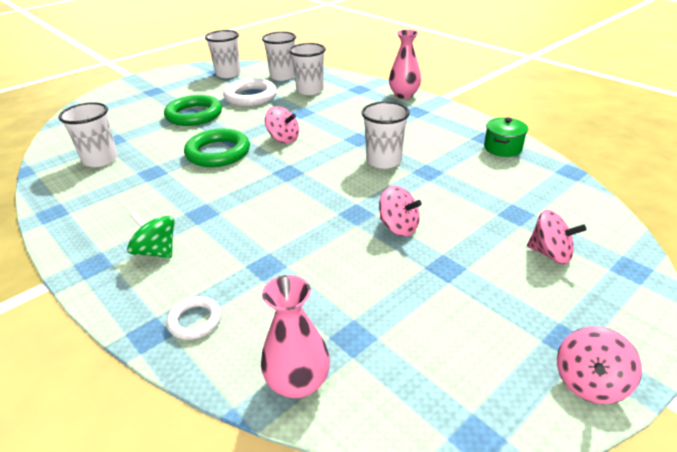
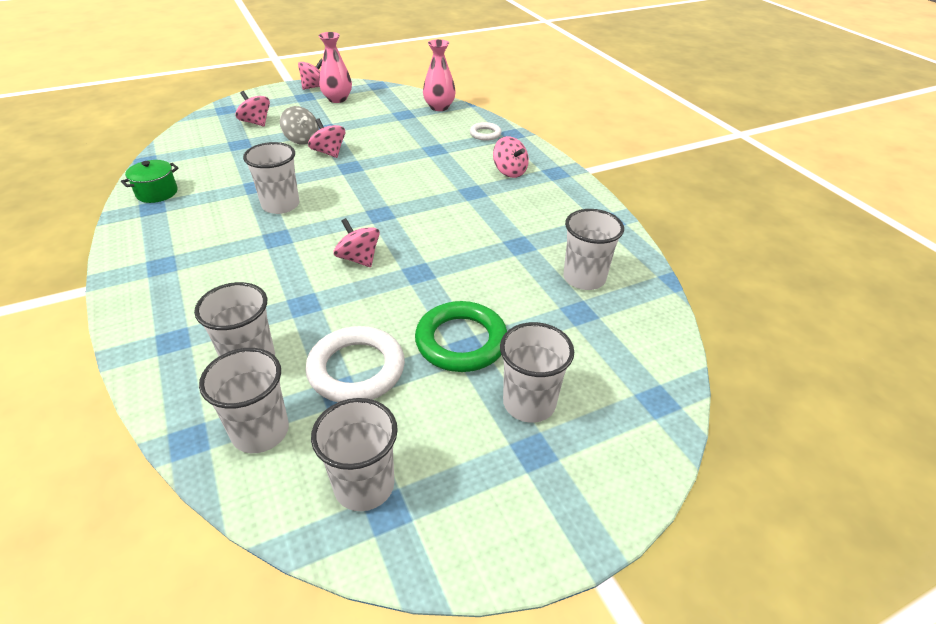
camera: 165 degrees left, 5 degrees up
(154, 102) = (529, 403): none -> white cup
(156, 251) = (509, 171): green spinning top -> pink spinning top
(218, 153) = (442, 255): green ring -> none
(404, 95) = (130, 304): pink vase -> pink vase (337, 99)
(453, 239) = (302, 139): none -> grey spinning top

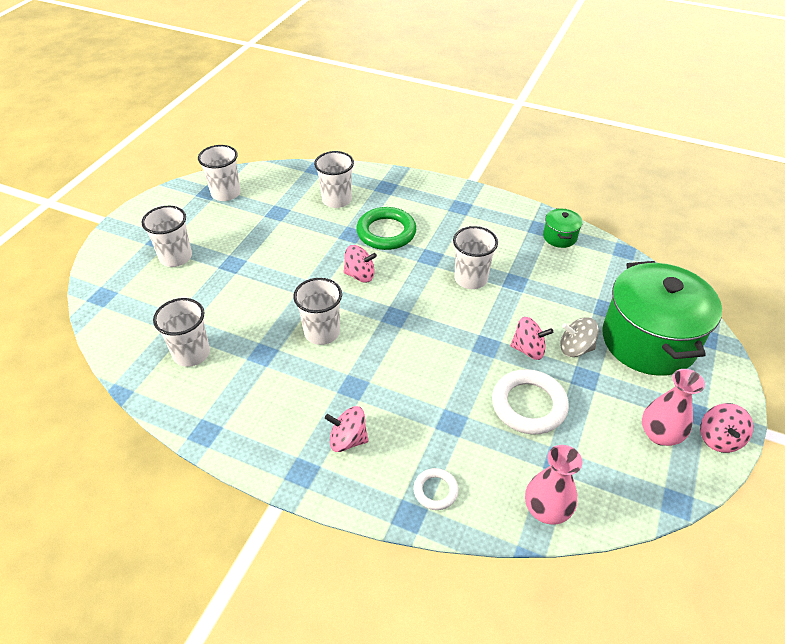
camera: 140 degrees right, 5 degrees up
(256, 122) = (648, 340): pink spinning top -> green pot
(260, 431) = (291, 184): white cup -> white cup (322, 332)
(356, 369) = (280, 224): white ring -> white ring (529, 405)
(461, 341) = (239, 265): green ring -> green ring (386, 232)

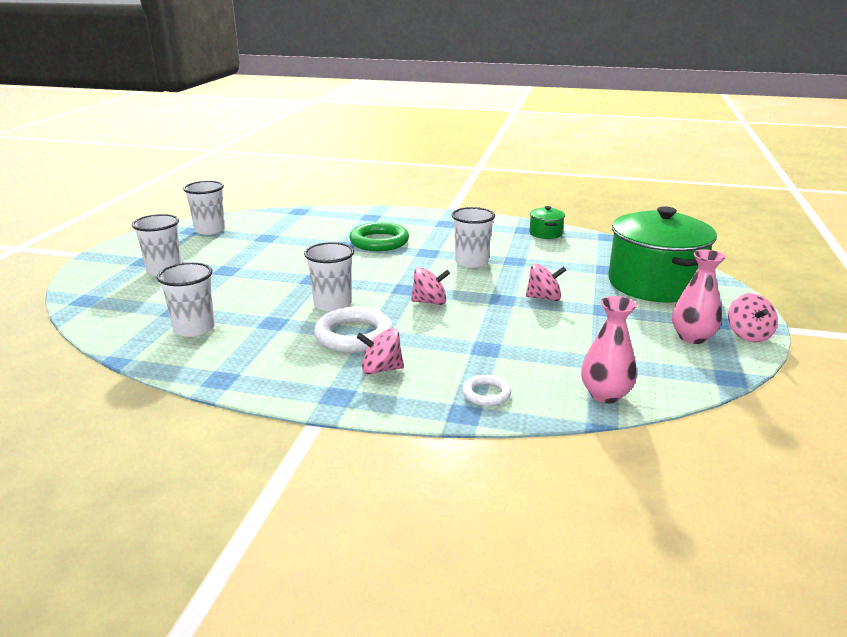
camera: 10 degrees left, 20 degrees down
(336, 200) = (324, 227): white cup -> none
(360, 275) = (361, 267): pink spinning top -> pink spinning top (430, 302)
(529, 405) = (558, 331): white ring -> white ring (354, 335)
(575, 348) = (588, 294): grey spinning top -> none

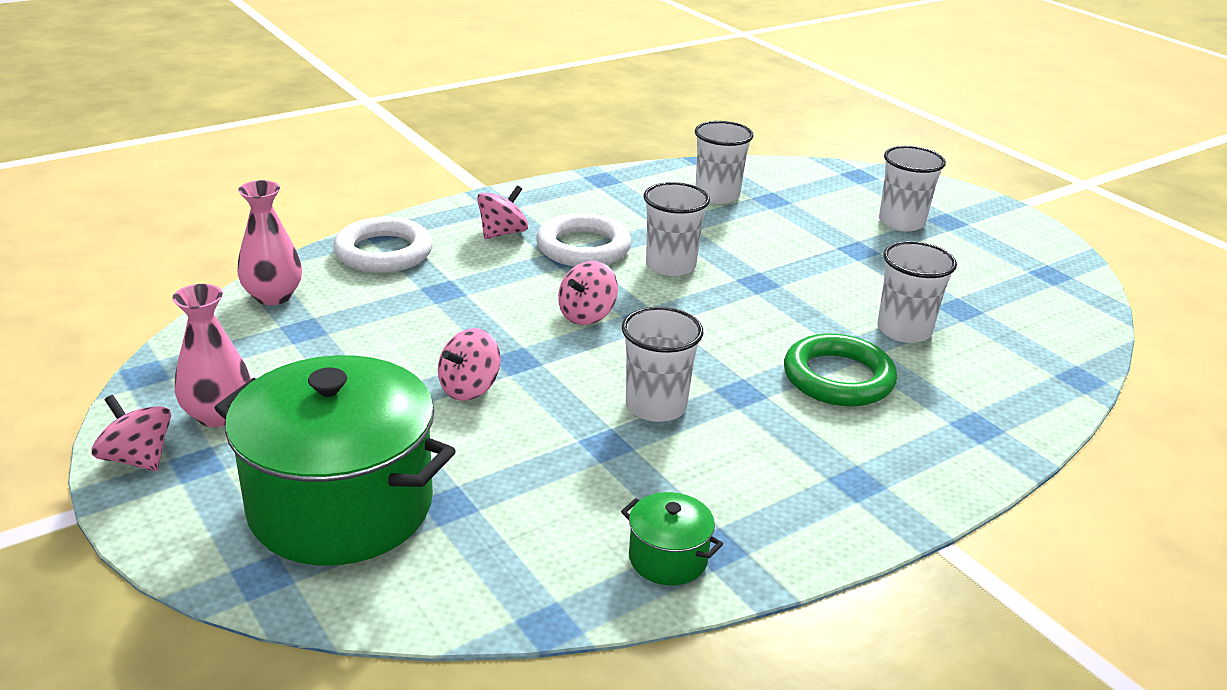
camera: 130 degrees right, 5 degrees up
(210, 230) = (1039, 285): white cup -> white cup (904, 330)
(486, 394) = (383, 252): white ring -> white ring, size x1.85

